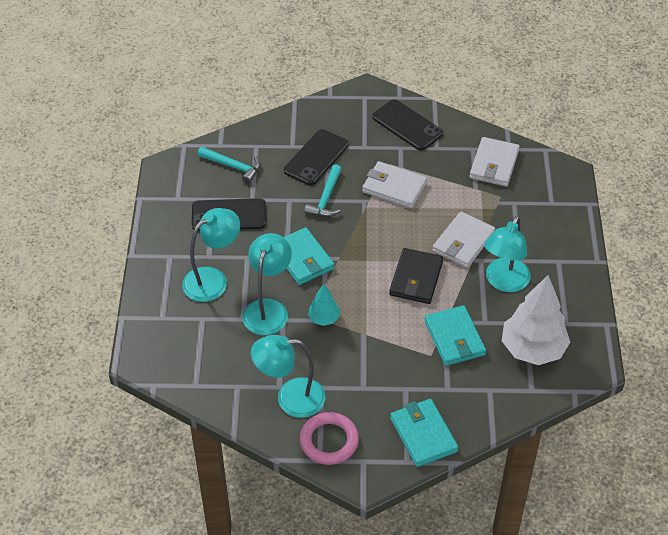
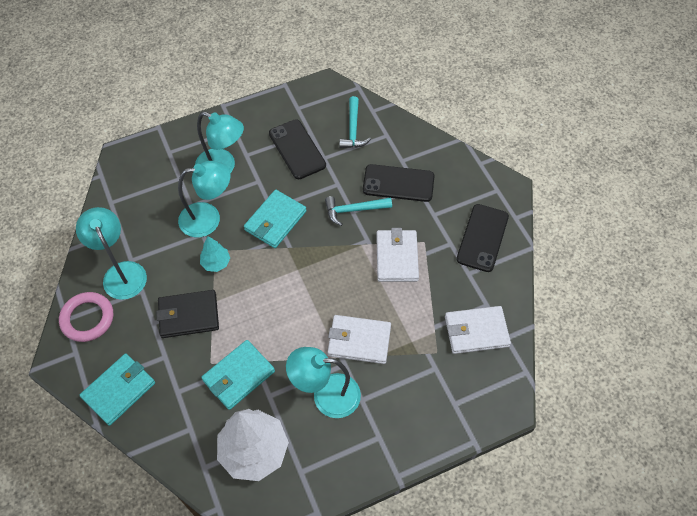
camera: 65 degrees right, 10 degrees up
(416, 278) = (295, 317): black wallet -> black wallet (188, 315)

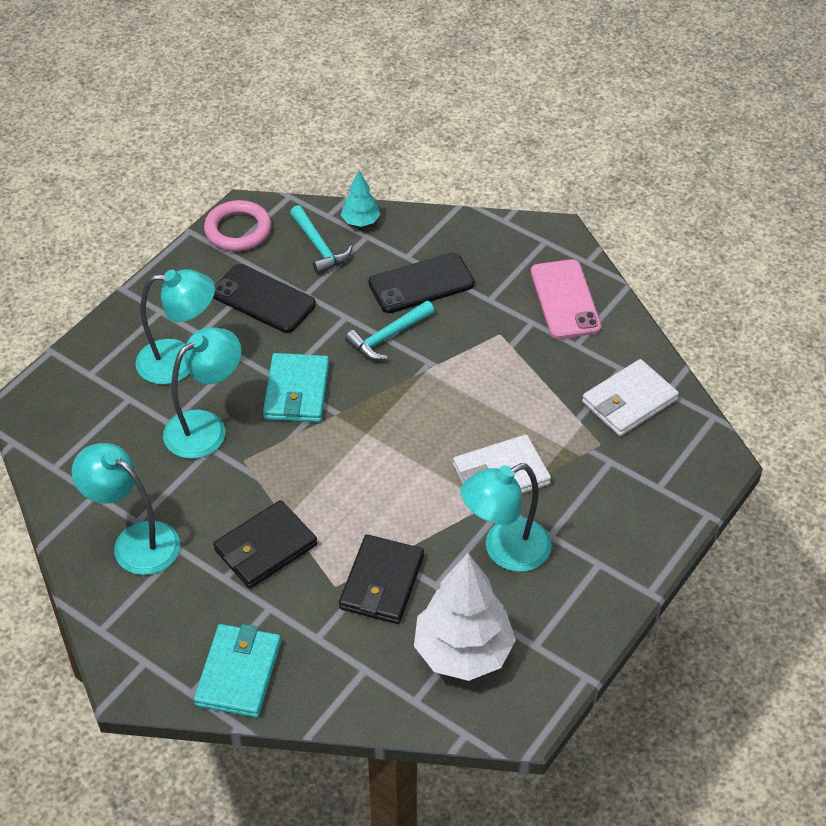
camera: 30 degrees left, 10 degrees down
(87, 318) = (130, 615): pink ring -> pink ring (238, 230)
(216, 263) = (255, 473): turquoise tree -> turquoise tree (360, 221)
(238, 376) = (382, 582): turquoise wallet -> black wallet
(396, 257) = (479, 365): white wallet -> none
(482, 238) = (565, 300): black phone -> pink phone

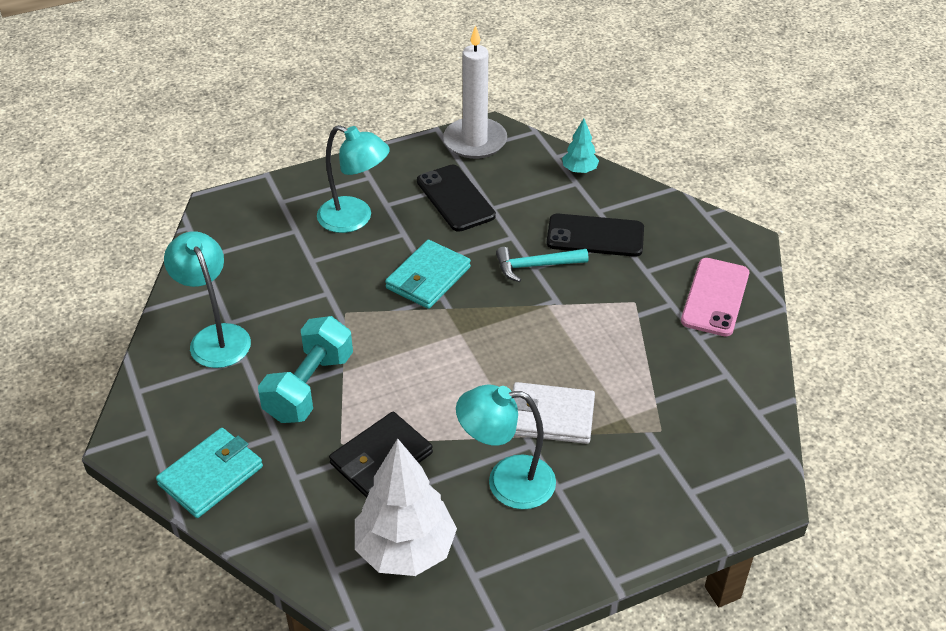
camera: 30 degrees right, 5 degrees down
(206, 427) = (336, 275): turquoise lamp -> none
(238, 230) = (475, 141): pink ring -> white candle
(265, 548) = (309, 387): black wallet -> turquoise dumbbell
(319, 247) = (530, 177): turquoise hammer -> none
(629, 401) = (715, 405): white wallet -> none

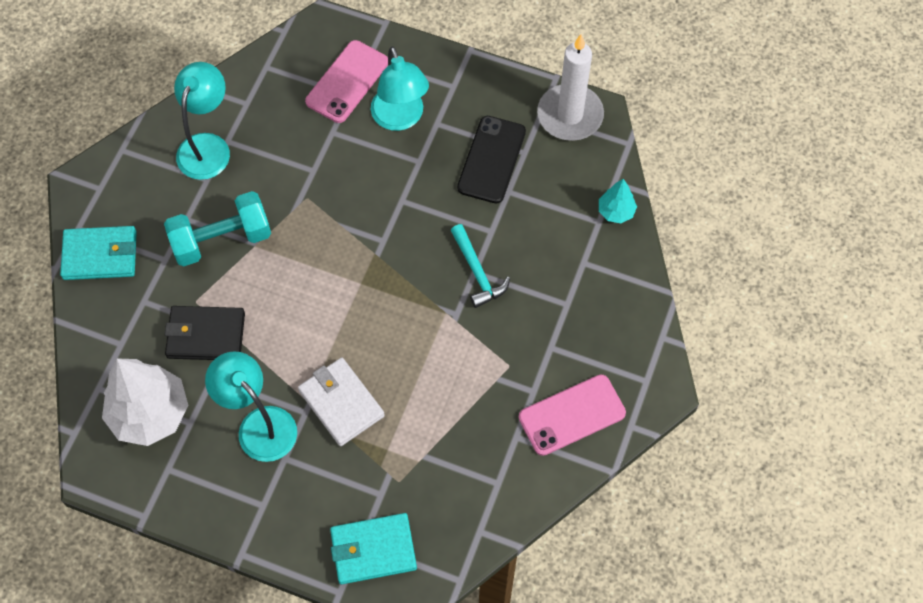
camera: 45 degrees right, 20 degrees up
(283, 224) = (347, 82): none -> pink phone
(428, 278) = (392, 216): turquoise wallet -> turquoise wallet (373, 550)
(536, 266) = (477, 272): turquoise hammer -> turquoise hammer turned 150 degrees counterclockwise
(595, 236) = (552, 283): black phone -> none

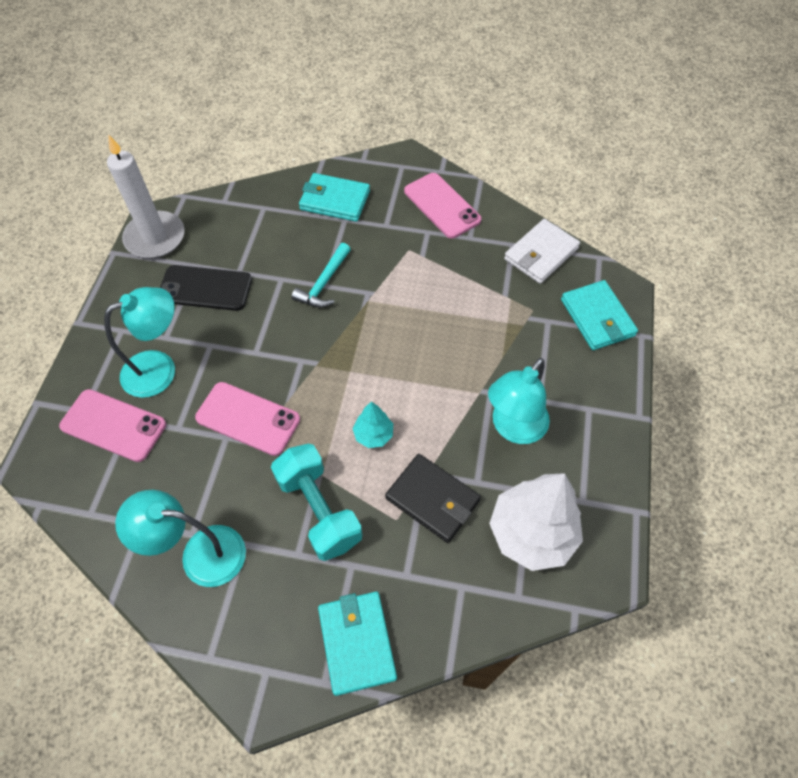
camera: 100 degrees left, 5 degrees down
(206, 335) = (433, 499): black wallet -> black wallet turned 45 degrees counterclockwise
(328, 189) = (248, 419): none -> pink phone
(341, 403) = (474, 365): white wallet -> white wallet (541, 254)
(477, 272) = (324, 283): turquoise hammer -> turquoise hammer turned 150 degrees clockwise
(598, 297) = (335, 200): none -> turquoise wallet
(616, 211) = (252, 197): turquoise tree -> turquoise tree (373, 435)

